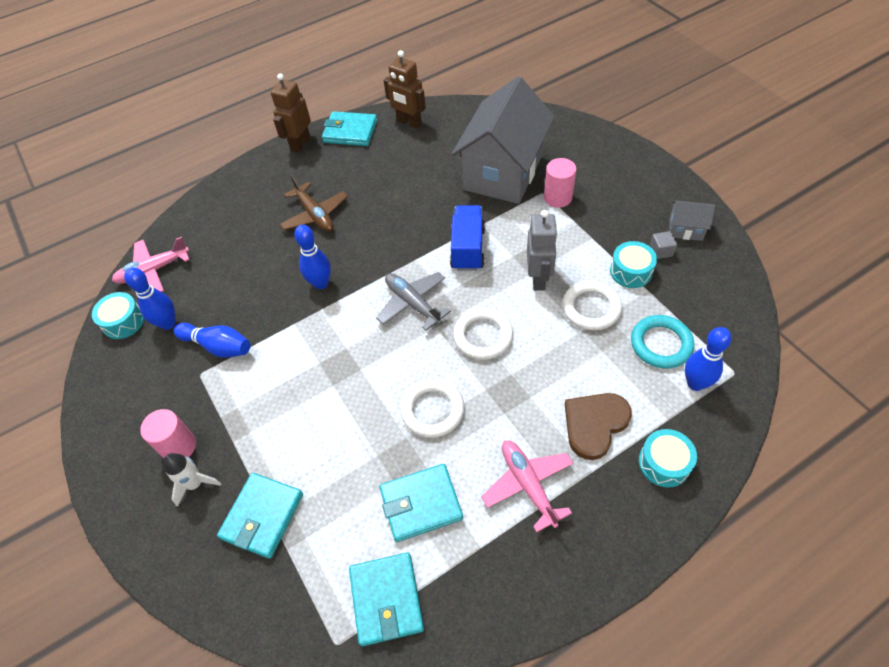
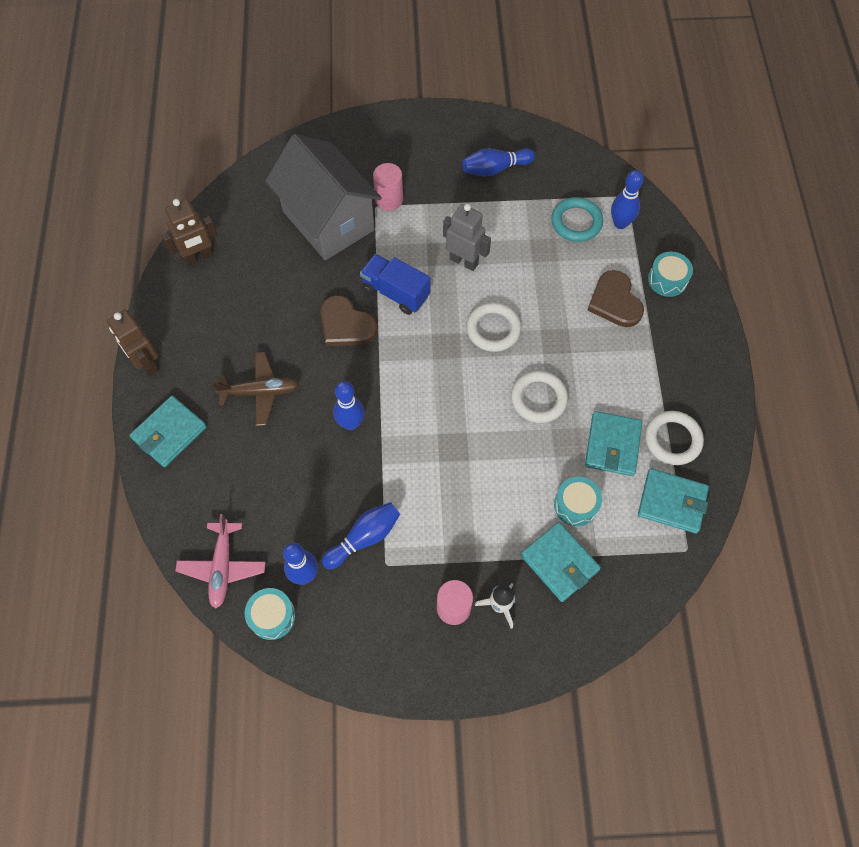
camera: 65 degrees left, 10 degrees up
(350, 132) = (167, 312): turquoise wallet -> turquoise wallet (169, 433)
(412, 233) = (346, 325): none -> brown heart
(413, 303) = (425, 362): grey plane -> none
(528, 485) = (637, 369): pink plane -> none
(591, 308) = (516, 244): white ring -> white ring (672, 439)
(631, 271) = (500, 199): turquoise drum -> turquoise drum (576, 505)
(661, 251) = (495, 169): grey cube -> blue bowling pin
(685, 229) = (486, 140): grey house -> none

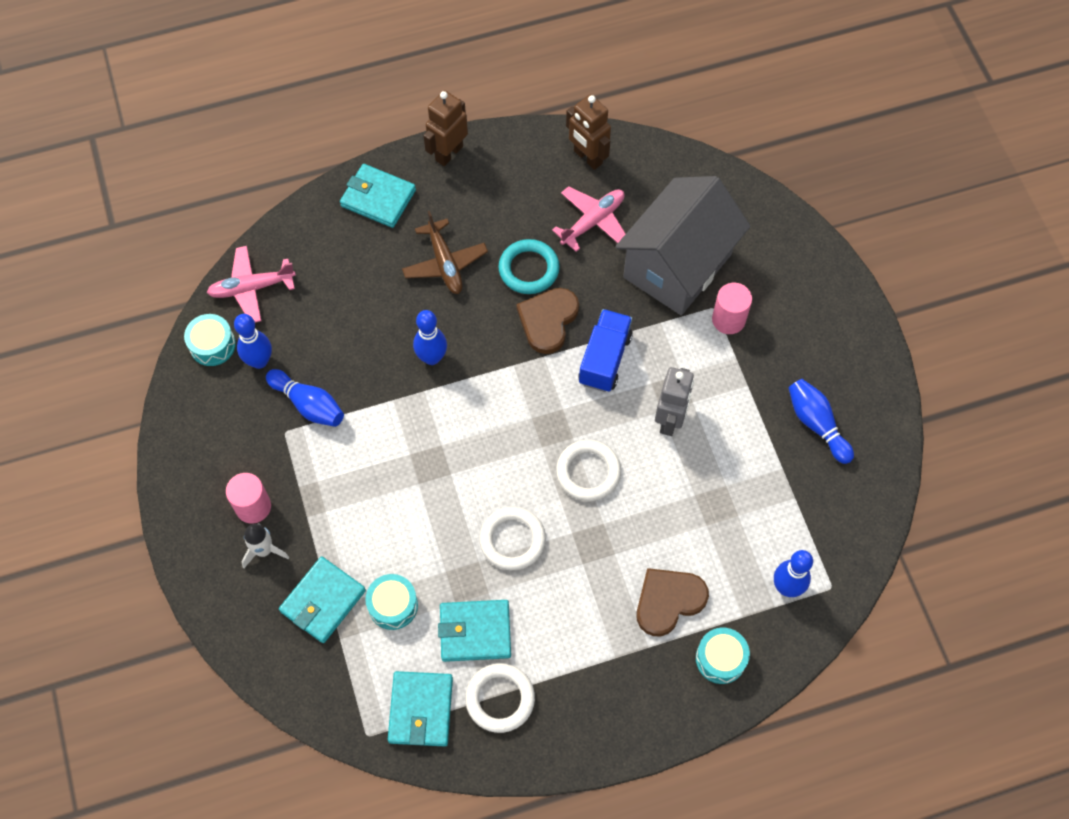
camera: 75 degrees right, 0 degrees up
(263, 269) = (593, 221): none -> pink plane
(576, 222) = (770, 534): turquoise ring -> turquoise ring (529, 269)

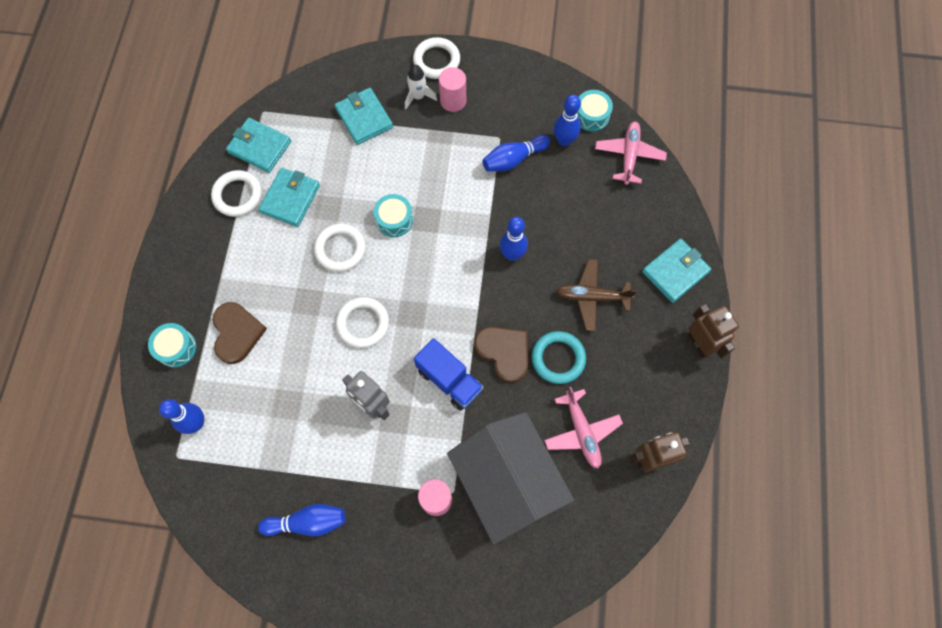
camera: 115 degrees right, 5 degrees up
(199, 553) = (436, 61): none -> white ring
(393, 605) = (337, 157): turquoise drum -> turquoise drum (394, 220)

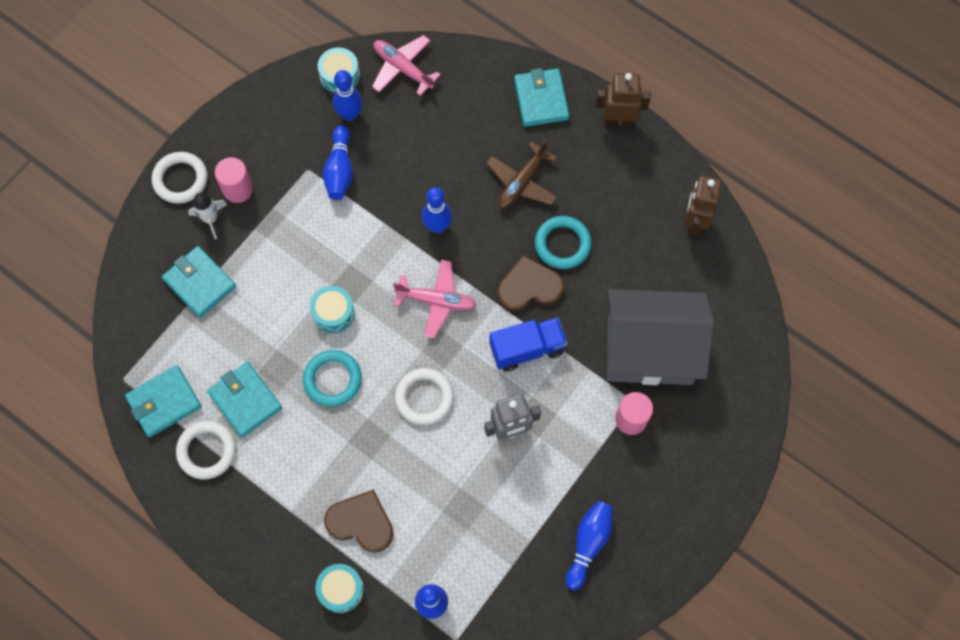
camera: 60 degrees left, 0 degrees up
(340, 249) = (333, 379): white ring -> turquoise ring
(364, 118) = (200, 283): turquoise wallet -> turquoise wallet turned 45 degrees clockwise
(581, 431) = (640, 263): pink plane -> pink plane (436, 301)

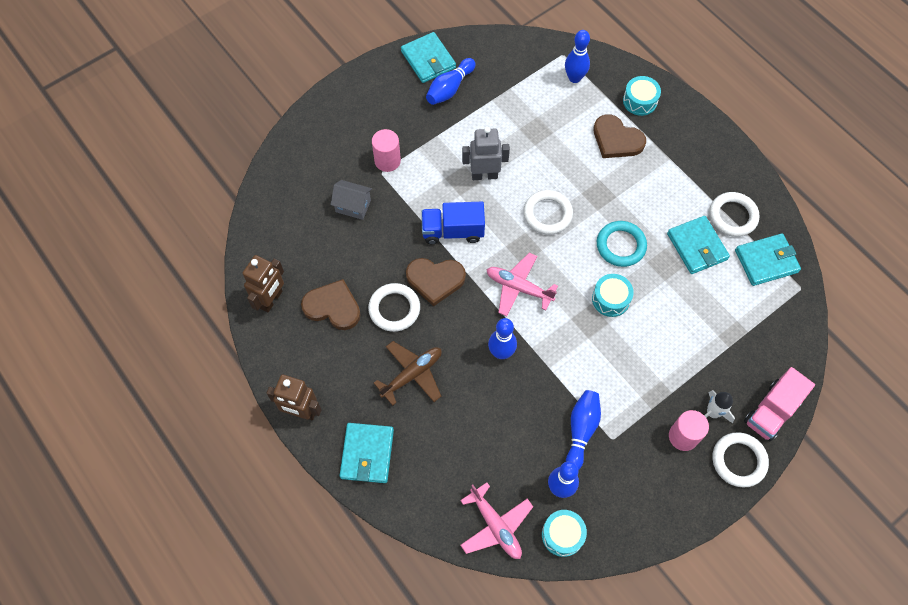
camera: 165 degrees left, 5 degrees down
(150, 235) = (772, 411): none -> pink truck
(200, 283) = (727, 354): turquoise wallet -> turquoise wallet (428, 60)
(562, 244) = (394, 309): turquoise ring -> white ring
(628, 230) = (333, 307): none -> brown heart
(649, 350) = (353, 206): grey house -> grey house, size x0.41

